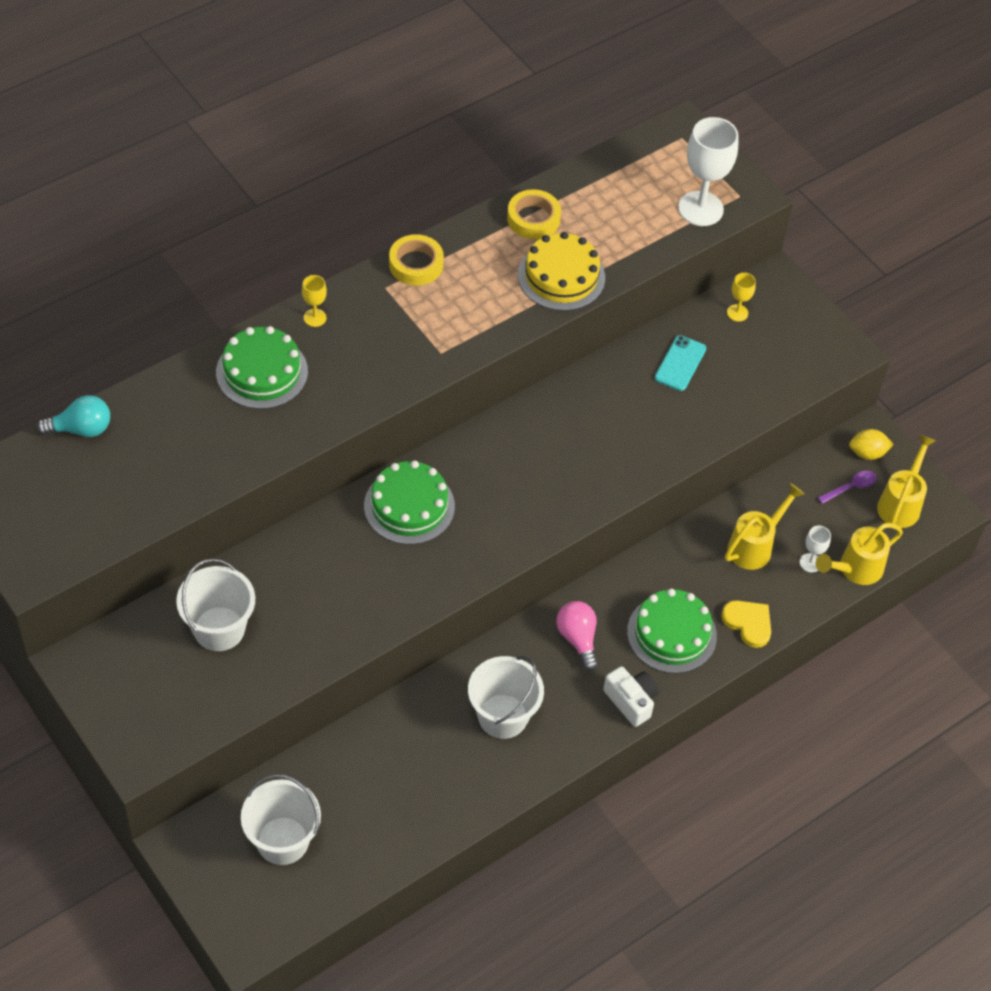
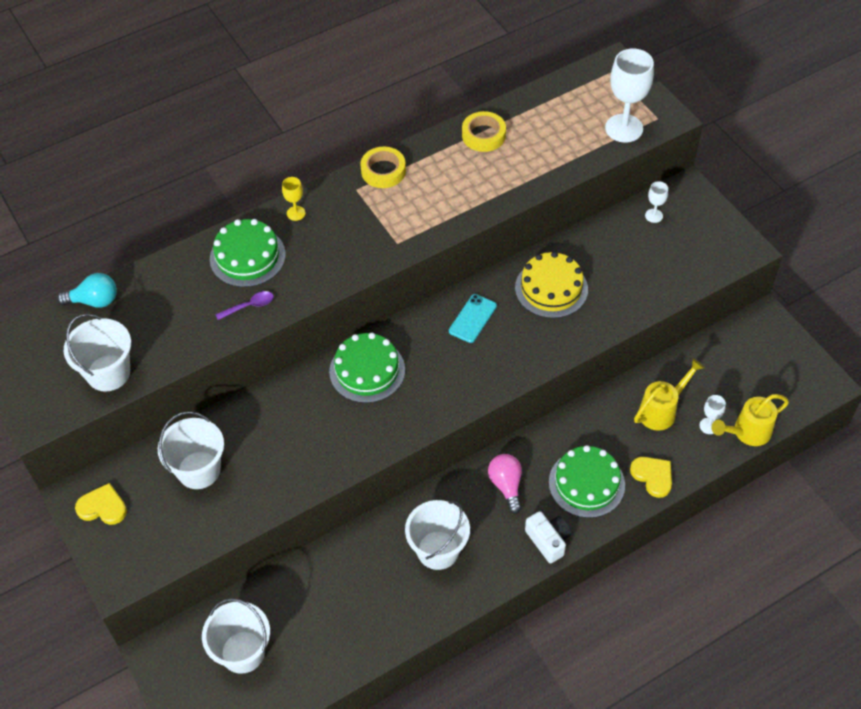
camera: 10 degrees right, 0 degrees up
(108, 675) = (103, 507): none -> yellow heart
(110, 515) = (108, 373): none -> white bucket
(561, 276) = (503, 182): yellow cake -> yellow cake (551, 288)
(680, 363) = (603, 256): turquoise phone -> turquoise phone (473, 318)
(737, 313) = (654, 216): yellow goblet -> white goblet
(850, 487) = (746, 363): purple spoon -> purple spoon (249, 306)
(867, 453) = (761, 334): yellow lemon -> none
(901, 504) = (788, 377): yellow watering can -> none

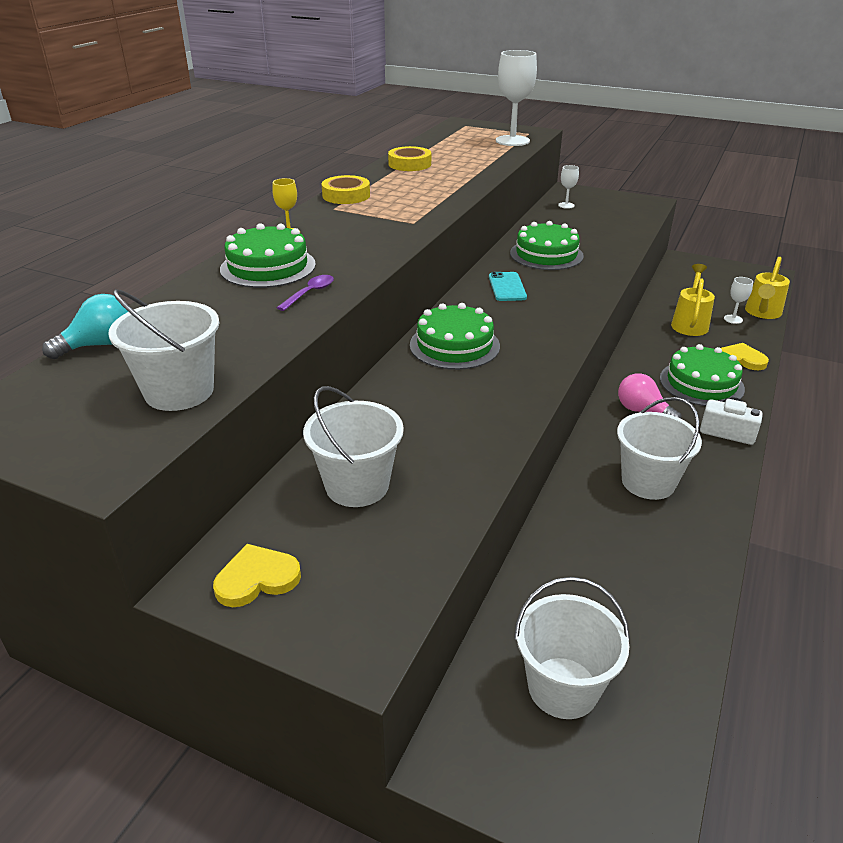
camera: 35 degrees left, 20 degrees down
(551, 288) = (546, 254): yellow cake -> green cake

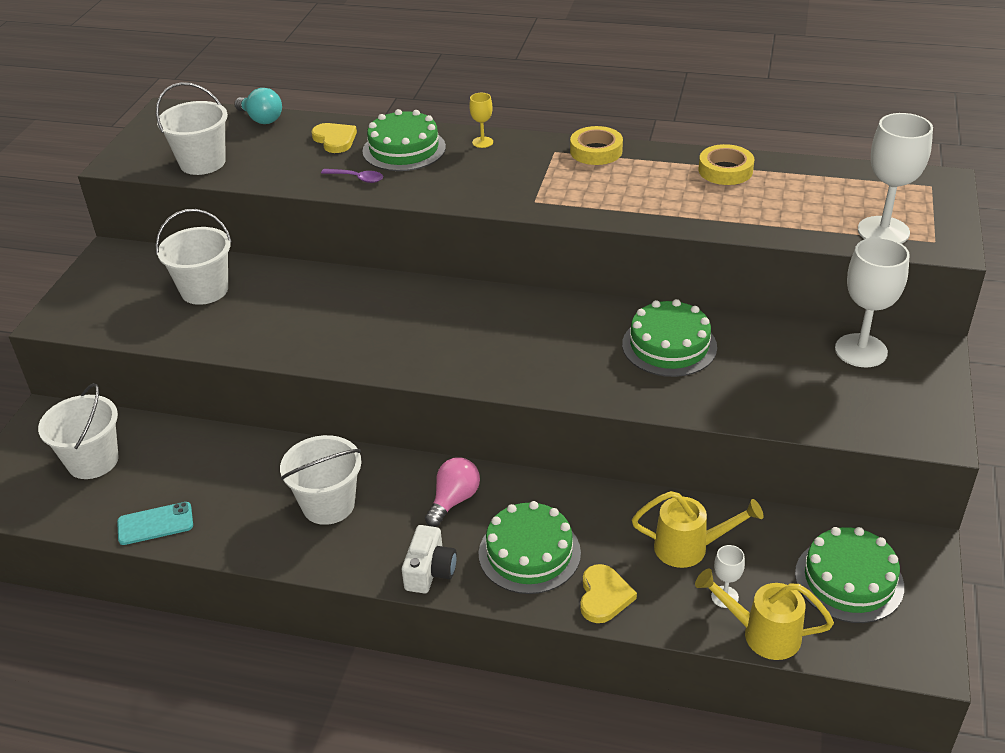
camera: 80 degrees right, 5 degrees up
(257, 578) = (114, 271): yellow heart -> yellow heart (335, 140)
(454, 345) = (420, 306): green cake -> green cake (849, 580)
(507, 287) = (562, 324): turquoise phone -> turquoise phone (155, 524)
(566, 205) = (861, 350): white goblet -> white goblet, size x2.10

